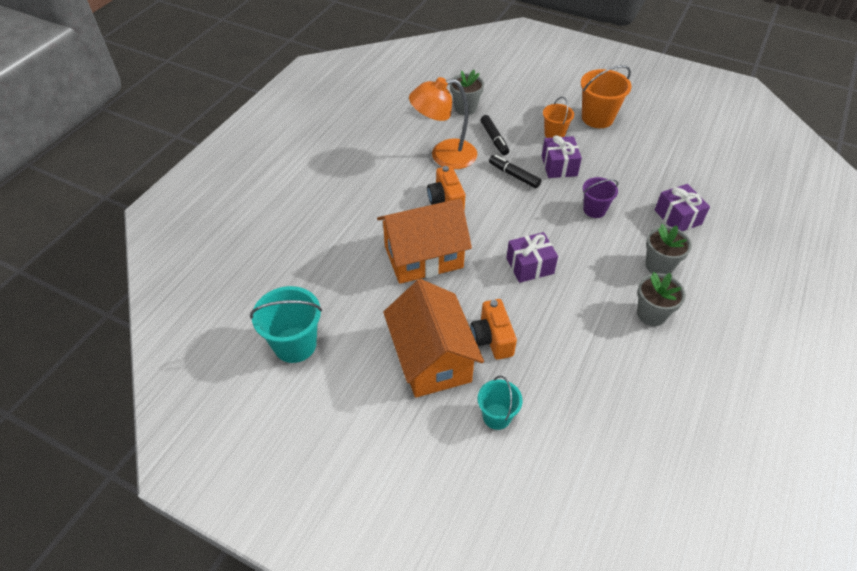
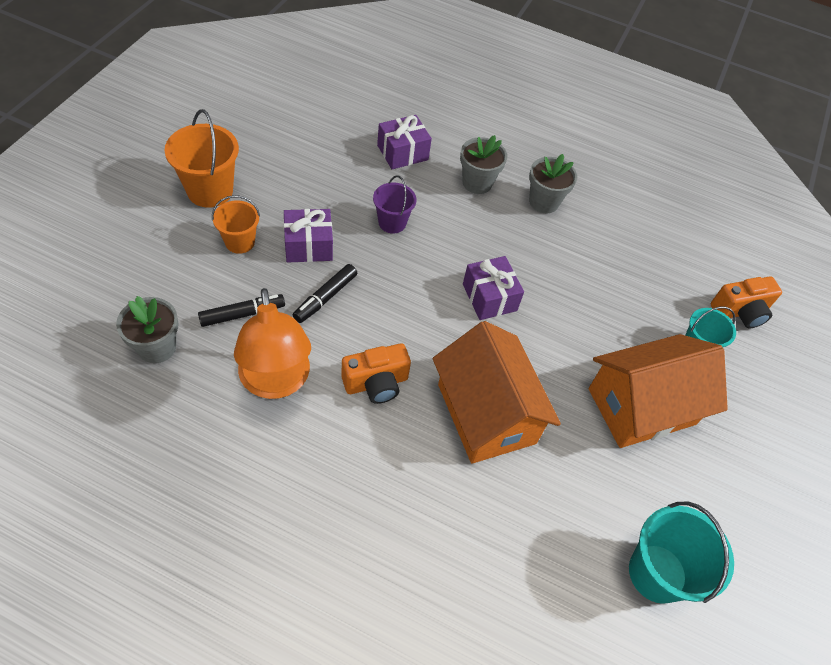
camera: 100 degrees left, 5 degrees up
(492, 338) = (602, 344): orange camera -> orange camera (740, 312)

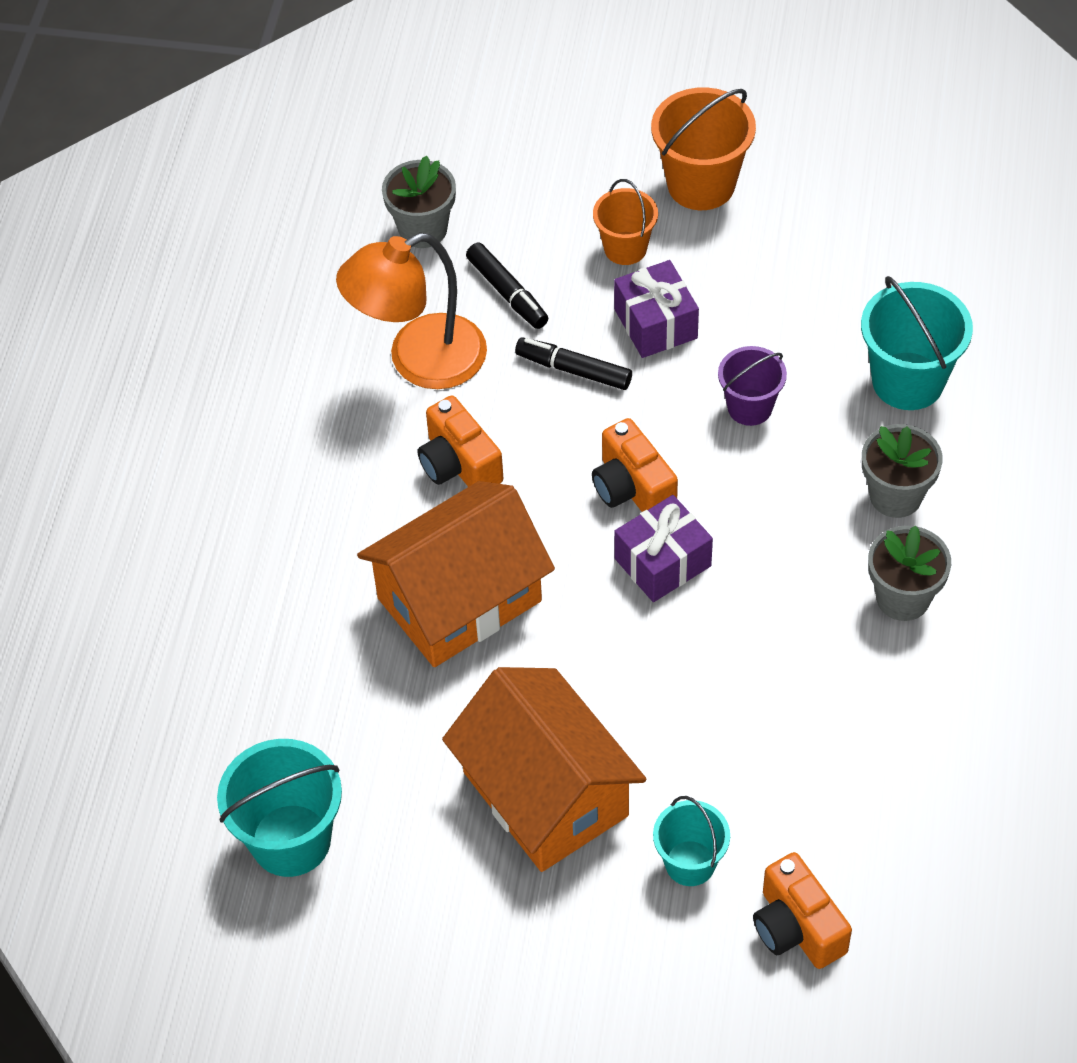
camera: 85 degrees right, 0 degrees up
(402, 152) = (908, 381): purple gift -> turquoise bucket
(430, 295) = (632, 488): none -> orange camera

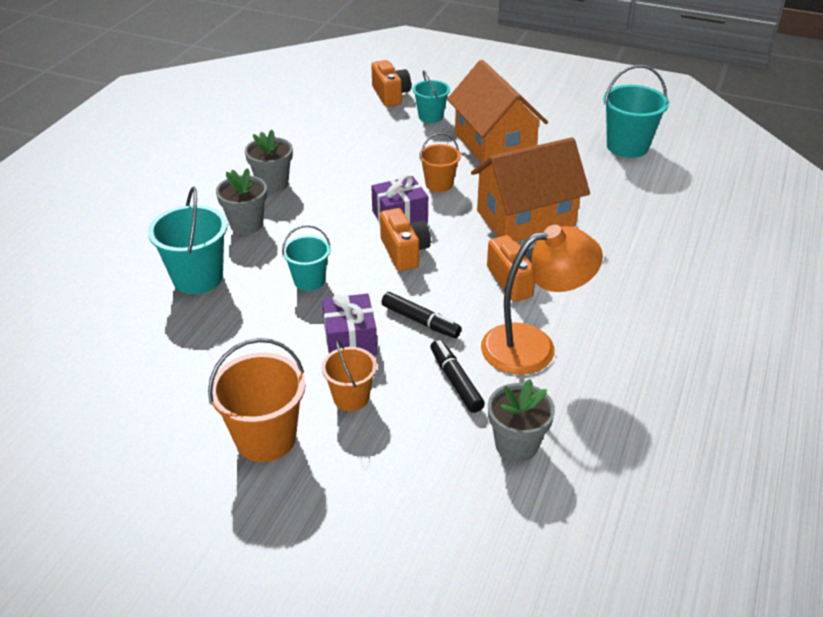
camera: 170 degrees left, 15 degrees down
(620, 655) = (439, 184): none -> orange bucket
(750, 407) = (309, 280): purple bucket -> turquoise bucket

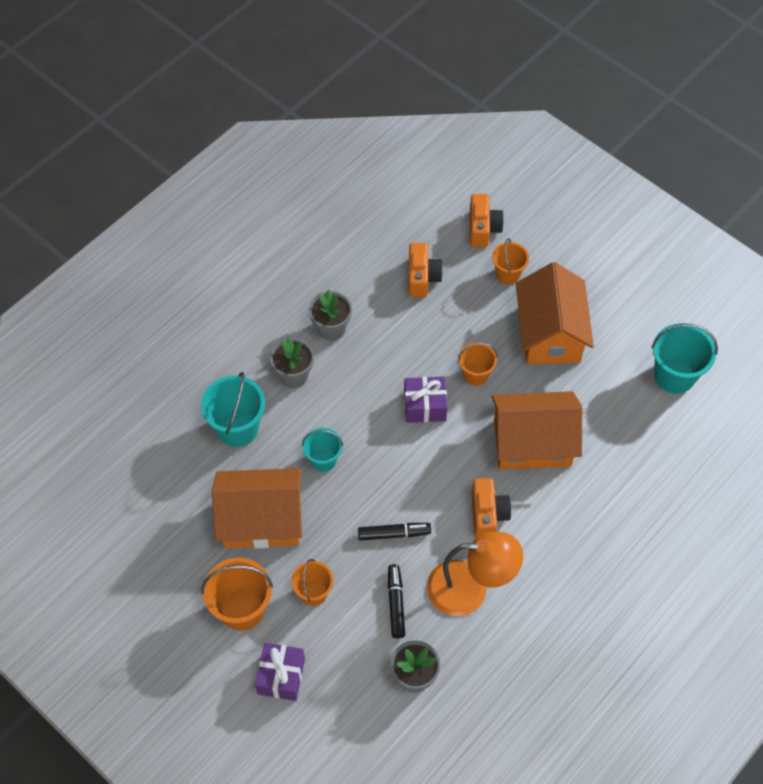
camera: 20 degrees right, 20 degrees up
(257, 348) = (261, 520): none -> orange house
(350, 340) = (333, 535): purple gift -> purple gift (281, 676)
(404, 252) = (412, 451): orange camera -> orange camera (422, 277)
(420, 321) = (394, 534): black marker -> black marker turned 60 degrees counterclockwise
(430, 116) = (508, 274): turquoise bucket -> orange bucket

